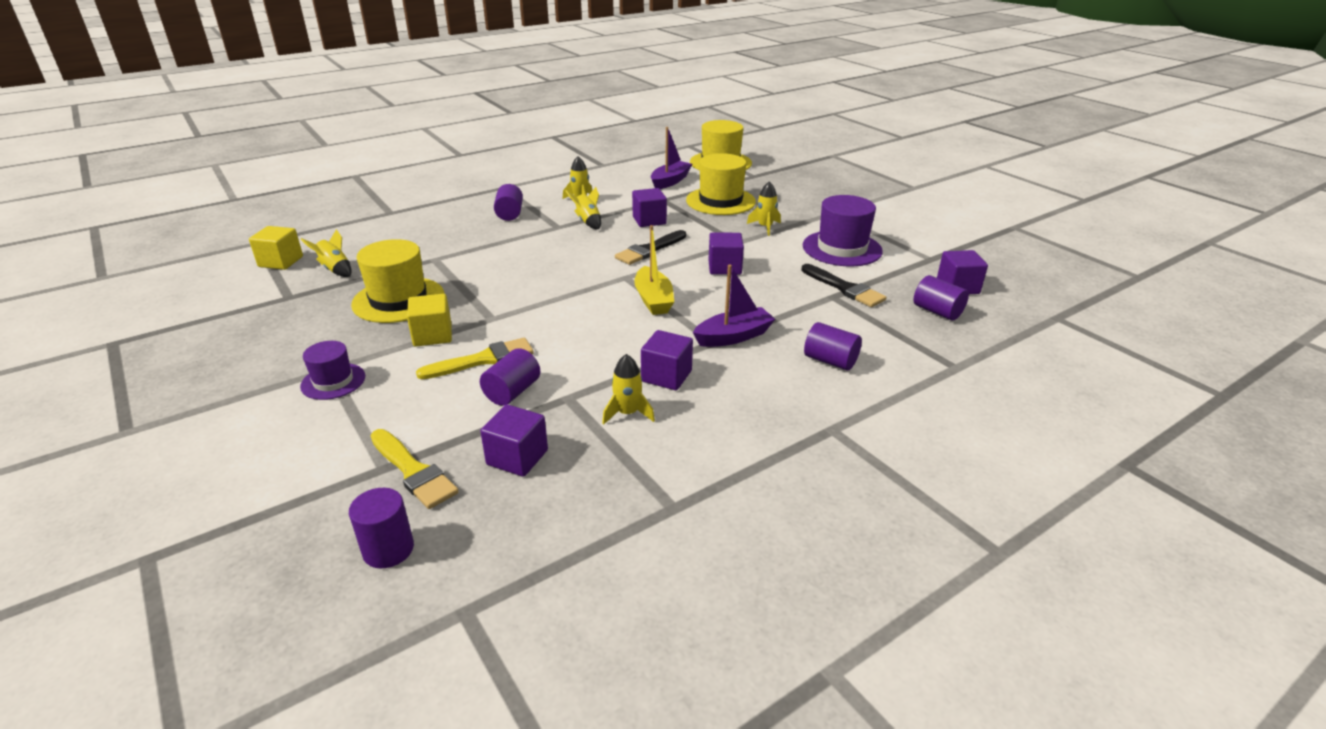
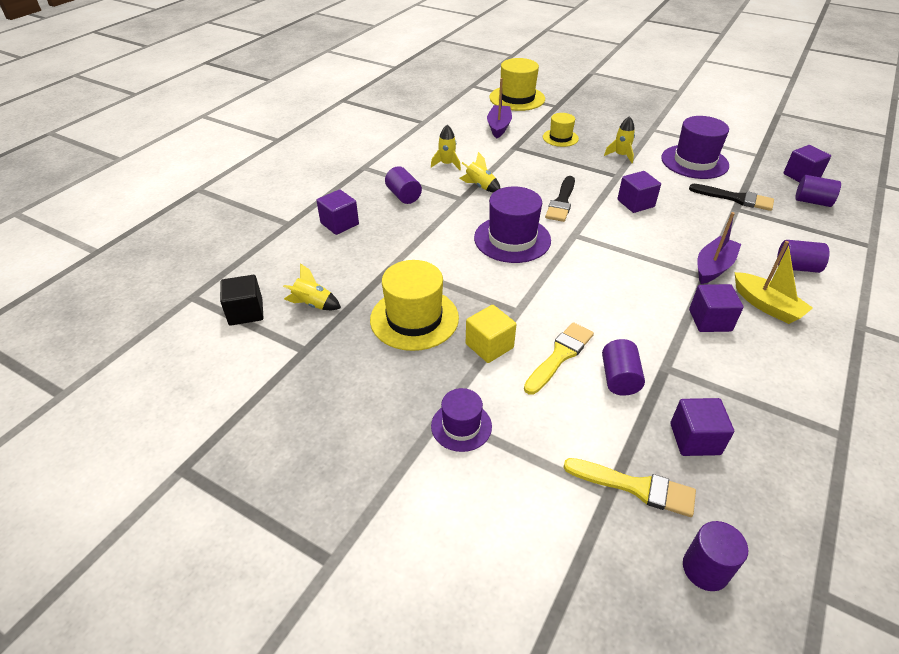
camera: 25 degrees left, 10 degrees up
(281, 262) = (246, 312): yellow cube -> black cube
(562, 266) = (512, 239): none -> purple hat
(628, 413) = (723, 365): yellow rocket -> none
(649, 220) = (528, 172): purple cube -> purple cube (339, 224)
(653, 300) = (620, 251): yellow boat -> yellow boat (766, 306)
(720, 201) = (560, 138): yellow hat -> yellow hat, size x0.58

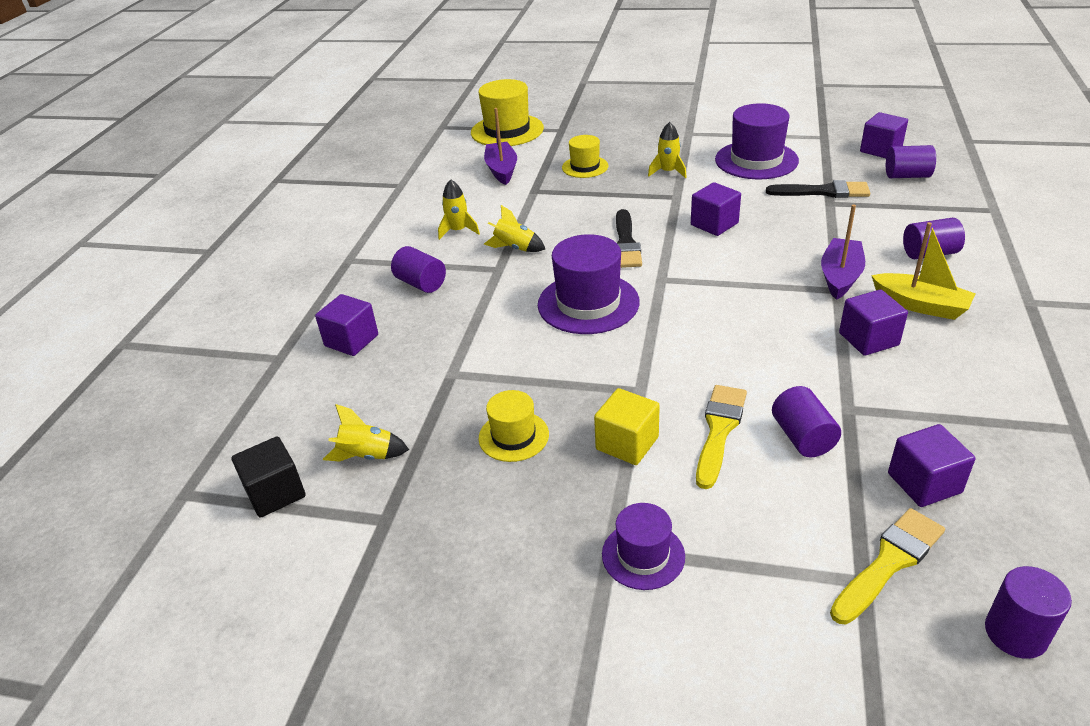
camera: 15 degrees left, 5 degrees down
(414, 318) = (513, 436): yellow hat -> yellow hat, size x0.58
(636, 487) = (889, 562): yellow brush -> yellow brush turned 45 degrees counterclockwise

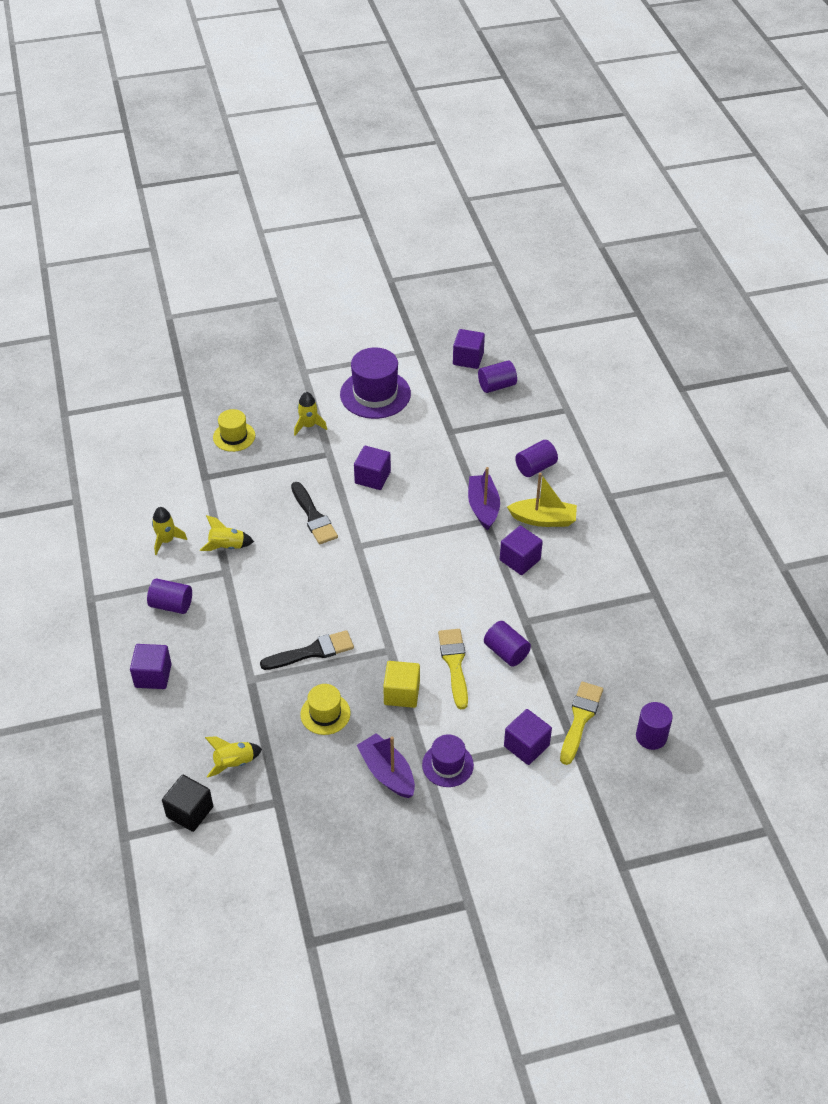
camera: 30 degrees left, 10 degrees up
(502, 170) = (160, 458): purple boat -> purple boat (387, 772)
(507, 130) = (134, 405): yellow hat -> none
(588, 303) = (315, 585): purple hat -> none
(823, 192) = (441, 419): black brush -> black brush (312, 651)
(924, 483) = (584, 661): purple cube -> purple cube (526, 746)

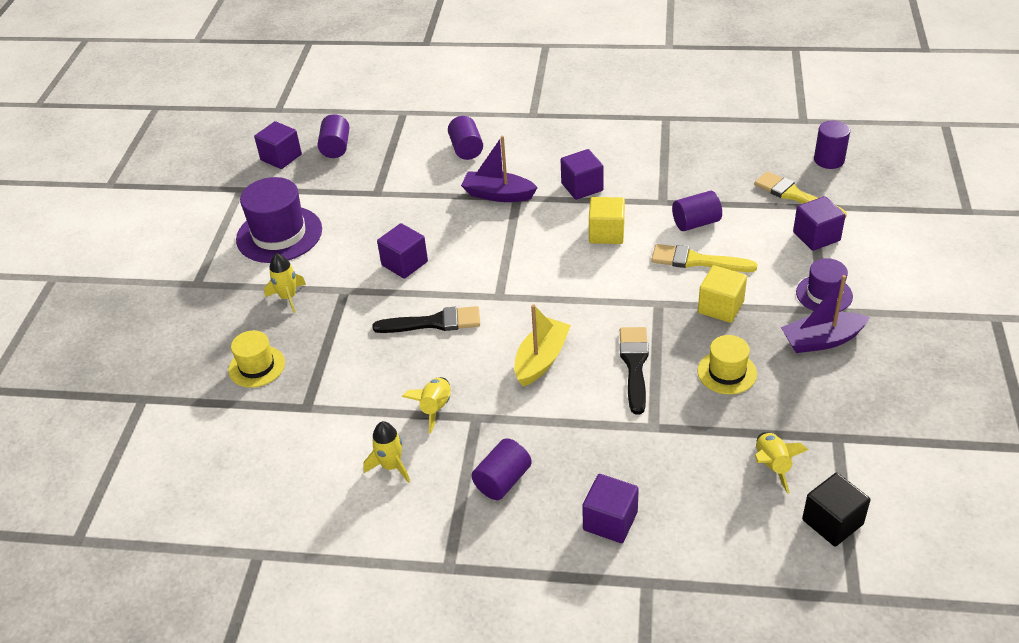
camera: 65 degrees left, 5 degrees down
(464, 593) = (606, 233): none -> yellow cube
(543, 519) = (538, 160): yellow boat -> yellow boat (541, 359)

